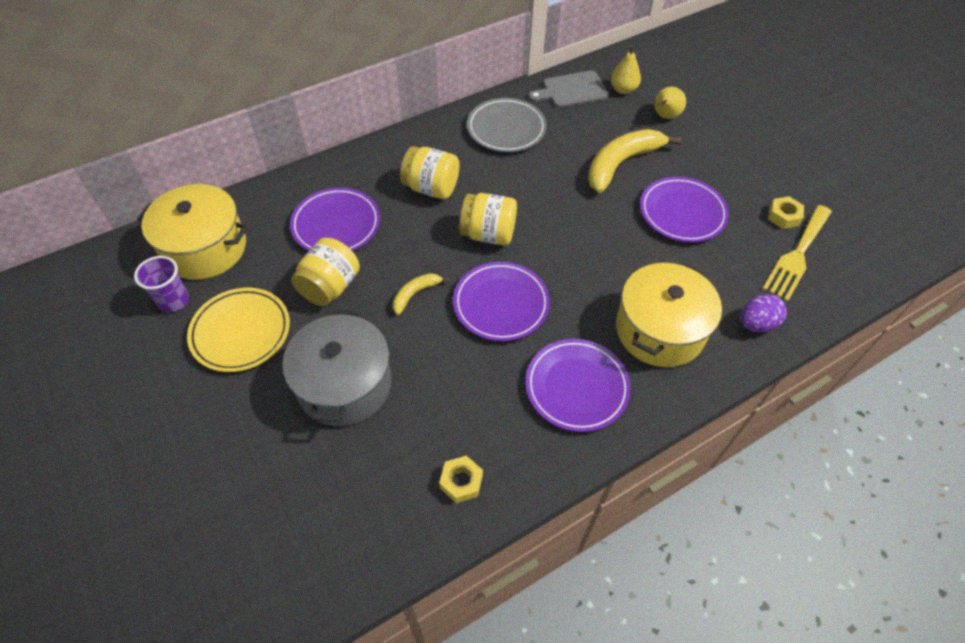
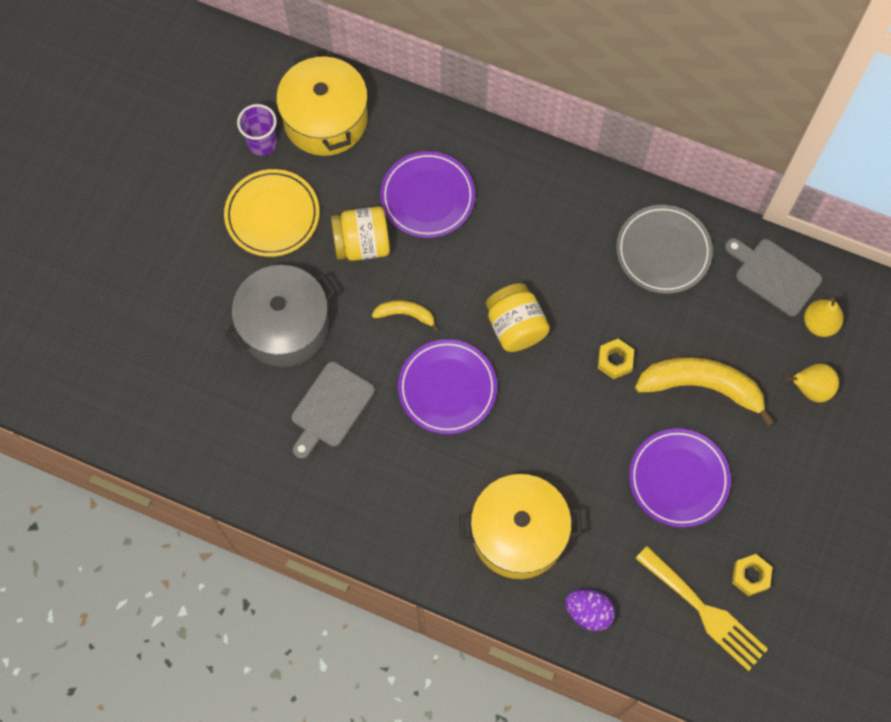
camera: 55 degrees right, 15 degrees up
(431, 188) = (531, 241): yellow jar -> none
(448, 395) = (330, 408): none -> grey cutting board
(461, 482) = (267, 467): yellow nut -> yellow nut (615, 361)
(576, 387) = (410, 499): purple plate -> none
(797, 255) = (705, 612): yellow fork -> yellow fork turned 135 degrees counterclockwise

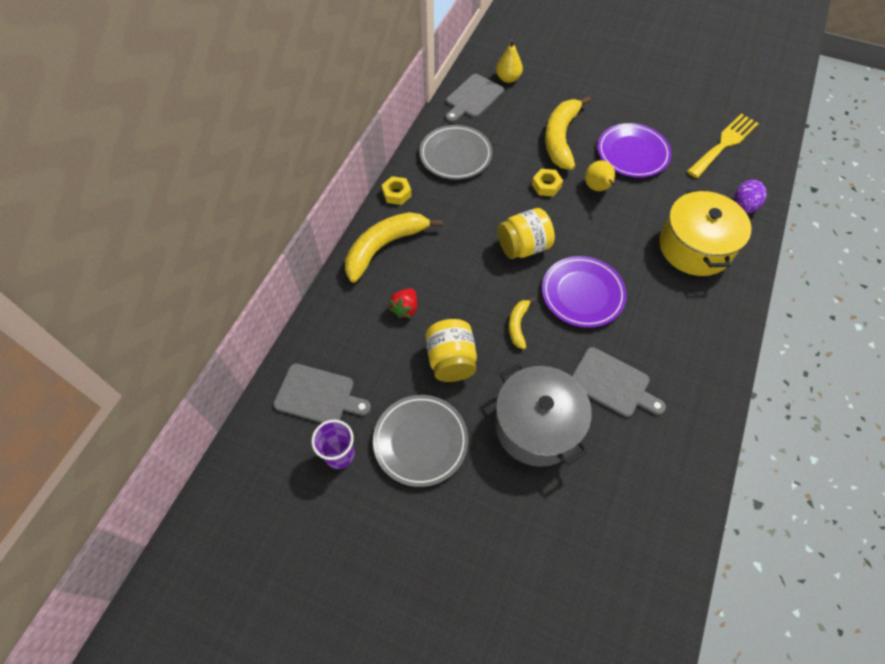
camera: 90 degrees left, 10 degrees down
(272, 215) = (420, 441): yellow plate -> grey plate
(325, 119) = (318, 395): yellow pot -> grey cutting board
(427, 197) = (405, 309): purple plate -> red strawberry
(513, 172) = (384, 247): none -> yellow banana
(750, 576) = (693, 120): yellow nut -> yellow nut (396, 194)
(810, 389) = (555, 85): yellow pear -> yellow pear (597, 188)

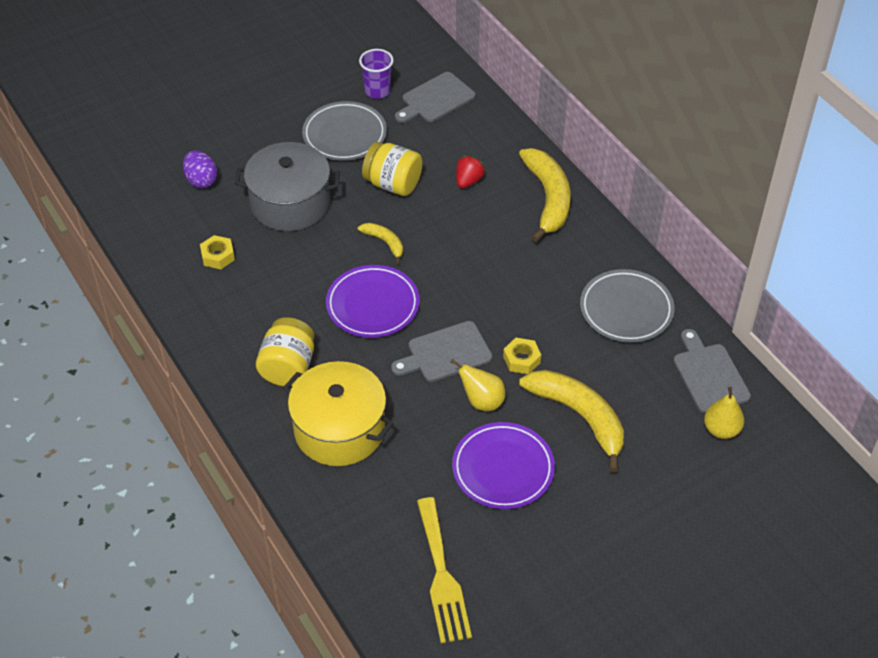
camera: 125 degrees right, 10 degrees down
(396, 194) = (608, 237): yellow nut -> yellow nut (218, 256)
(405, 309) = (468, 181): red strawberry -> red strawberry turned 60 degrees clockwise
(523, 247) = (462, 295): yellow jar -> yellow jar (288, 367)
(612, 383) = (275, 269): grey cutting board -> grey cutting board (446, 353)
(743, 206) = (345, 516): purple egg -> purple egg (201, 180)

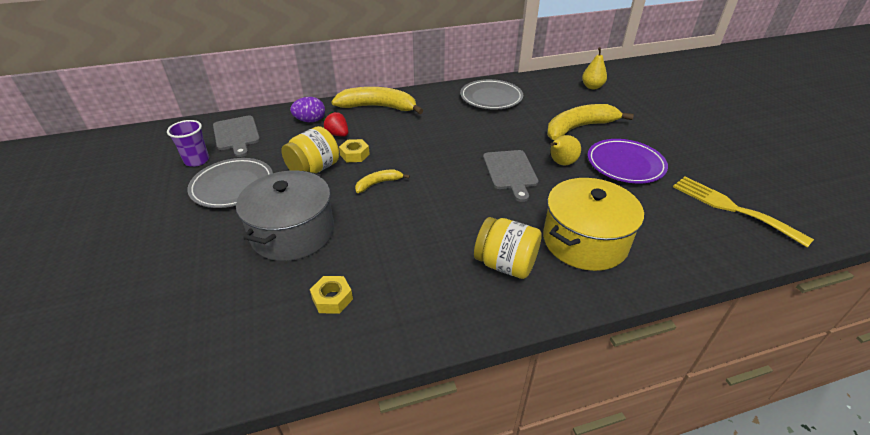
camera: 75 degrees left, 10 degrees down
(201, 180) = (207, 298): purple egg -> purple egg (310, 121)
(373, 305) = (446, 200): purple plate -> none
(442, 576) = (731, 208): yellow fork -> yellow fork turned 135 degrees counterclockwise
(521, 359) = (524, 141): yellow nut -> yellow nut (354, 155)
(709, 375) = (550, 83): grey cutting board -> none

